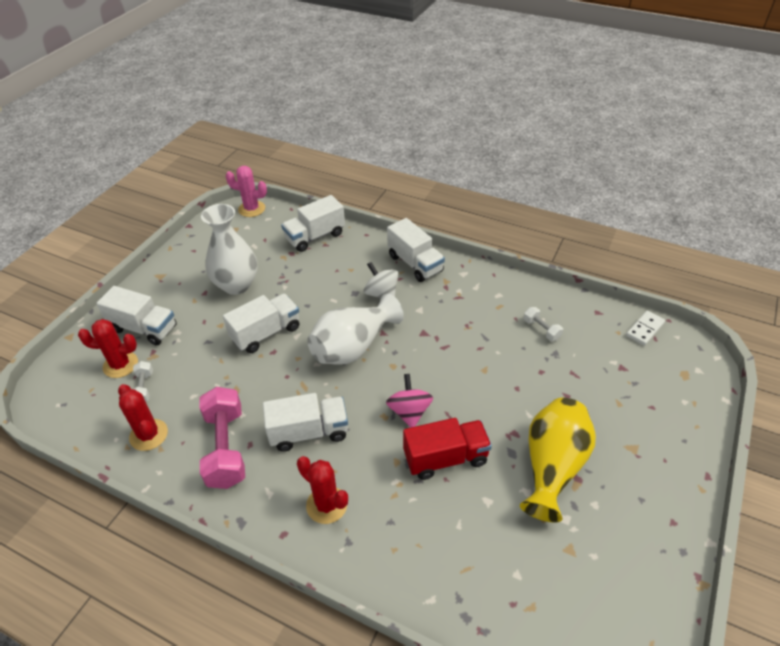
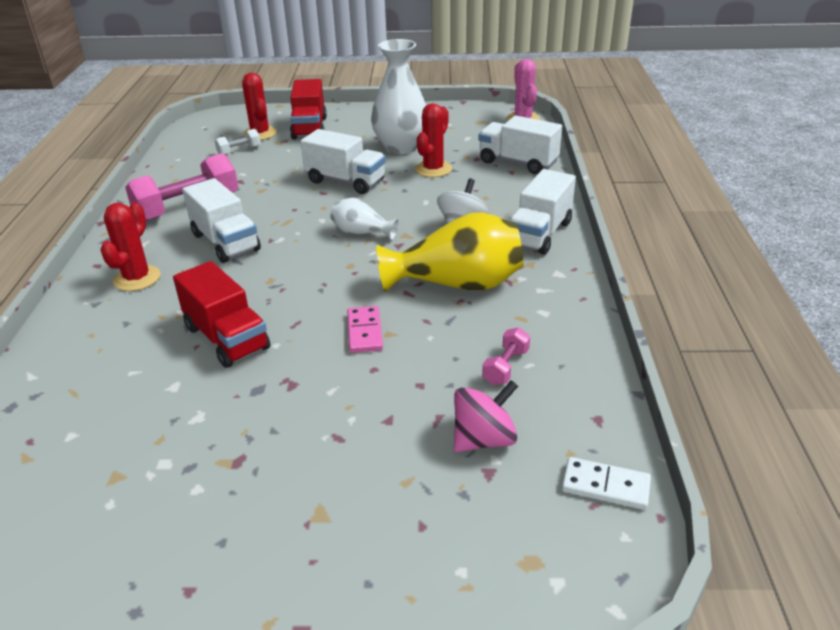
camera: 65 degrees right, 10 degrees down
(144, 328) = (309, 128): white truck -> red truck
(148, 435) = (187, 170): red cactus -> red cactus (433, 169)
(353, 347) = (362, 233): white vase -> white vase, size x0.53
(409, 412) = (285, 295): pink spinning top -> pink spinning top (484, 439)
(476, 381) = (365, 332): none -> pink domino
(541, 329) = (506, 367): white dumbbell -> pink dumbbell
(552, 466) = (248, 432): yellow vase -> yellow vase (457, 284)

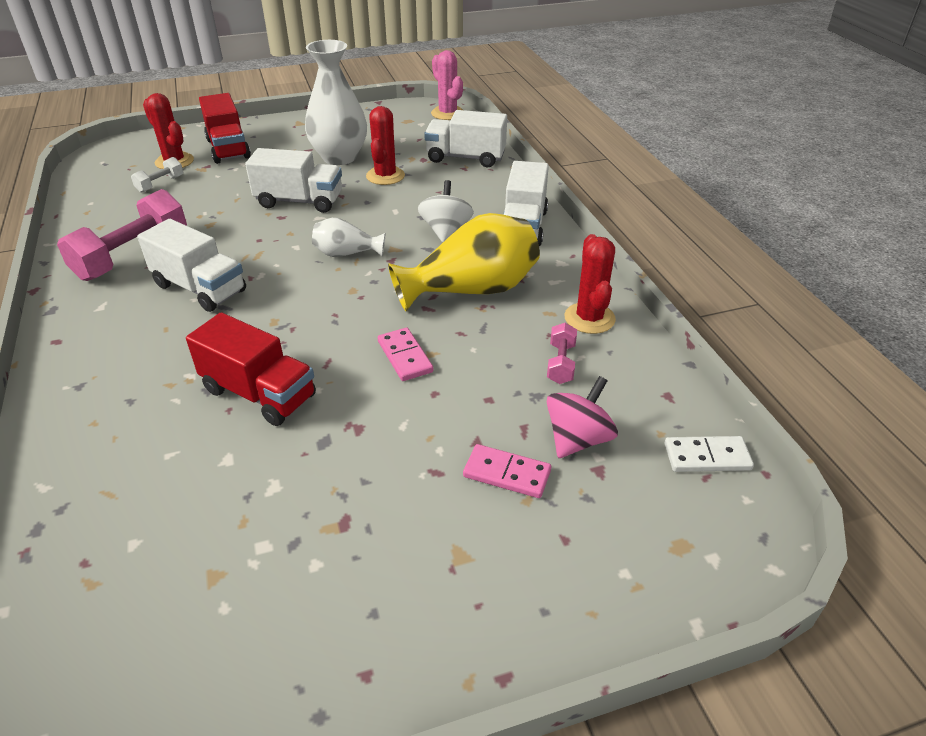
camera: 20 degrees left, 5 degrees up
(137, 278) = (115, 347): red cactus -> red cactus (589, 318)
(400, 454) = (507, 474): none -> pink domino

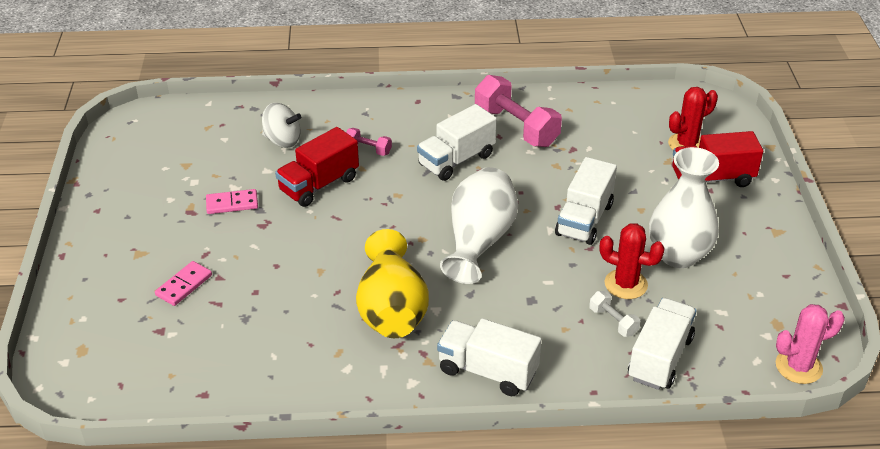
camera: 105 degrees right, 0 degrees up
(160, 184) = (640, 137): white dumbbell -> white dumbbell (613, 321)
(346, 254) = (479, 241): white vase -> white vase, size x1.90
(405, 356) = (323, 256): pink domino -> pink domino (232, 204)
(445, 231) = (497, 311): white spinning top -> white spinning top (282, 140)
(561, 363) = (272, 341): pink dumbbell -> pink dumbbell (368, 149)
(577, 439) = (192, 328): pink spinning top -> none
(589, 318) = (319, 376): red cactus -> none
(707, 457) = (135, 392): white domino -> none

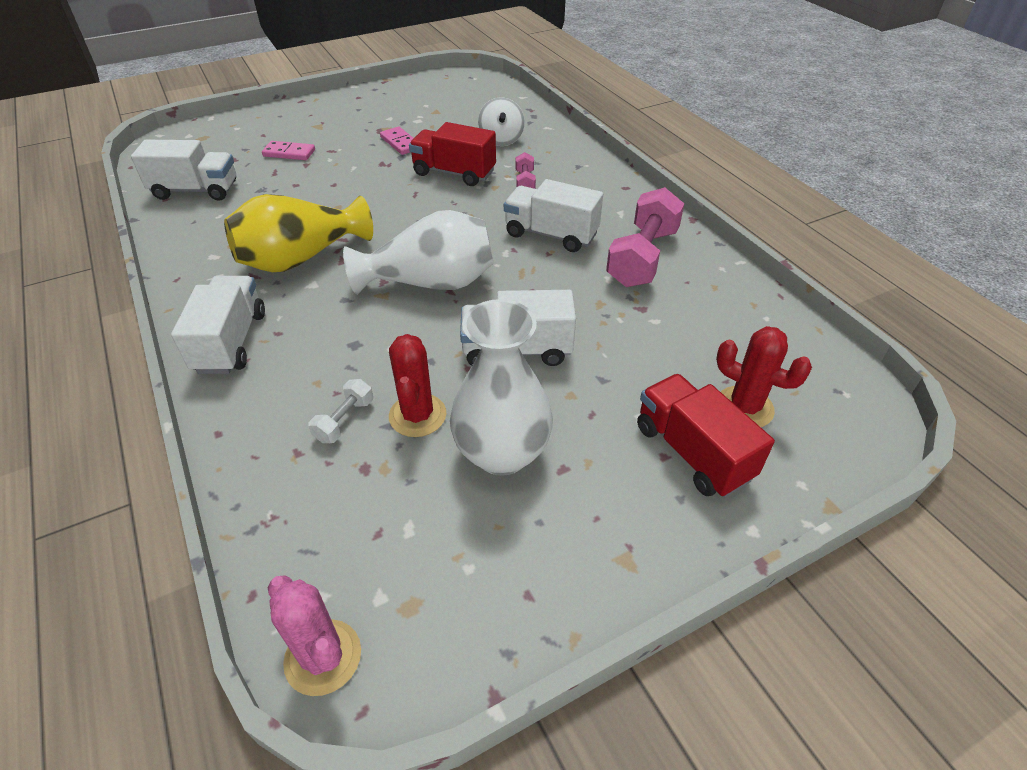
camera: 65 degrees right, 5 degrees up
(660, 358) = (292, 481): white truck -> white truck (196, 190)

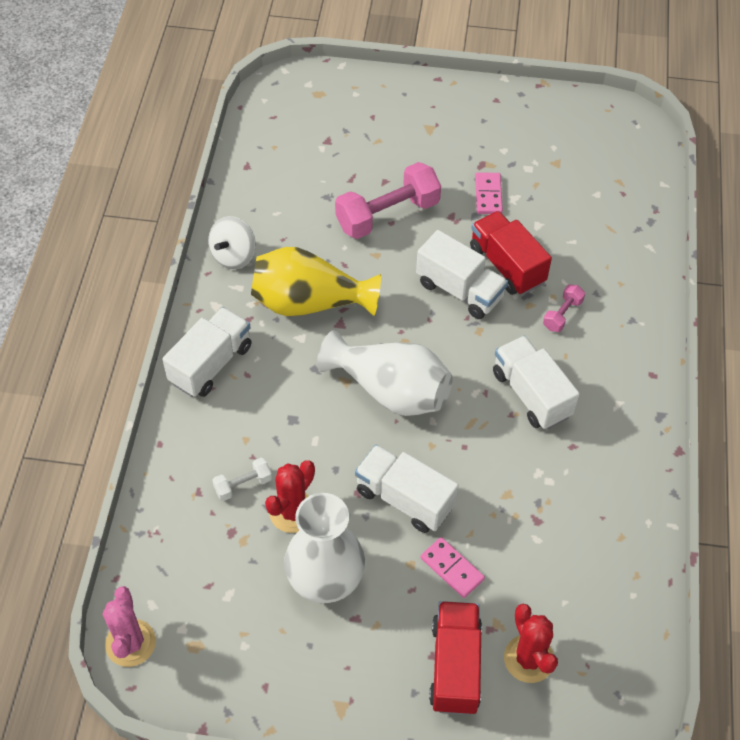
camera: 35 degrees right, 10 degrees up
(196, 190) = (275, 169): white truck -> white truck (460, 290)
(289, 153) = (379, 157): pink domino -> pink domino (452, 568)
(501, 140) = (588, 241): white spinning top -> white spinning top (233, 256)
(642, 257) = (588, 468): pink dumbbell -> pink dumbbell (387, 215)

